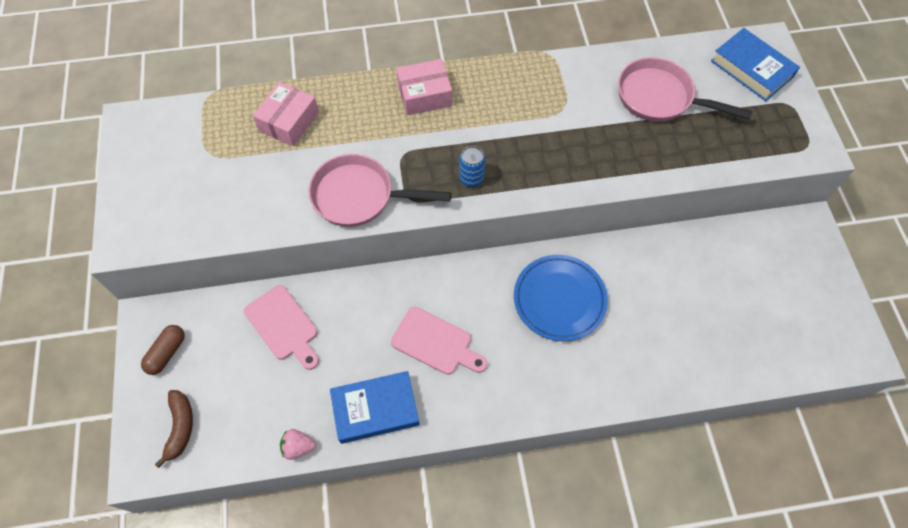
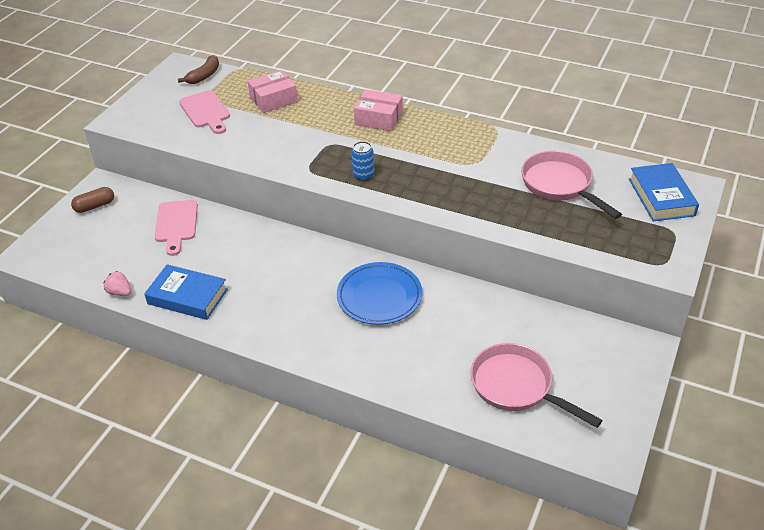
camera: 35 degrees right, 20 degrees down
(180, 427) = (64, 247): brown banana -> brown banana (204, 76)
(359, 196) = (278, 155): pink pan -> pink pan (516, 387)
(435, 343) = (264, 280): pink cutting board -> pink cutting board (206, 111)

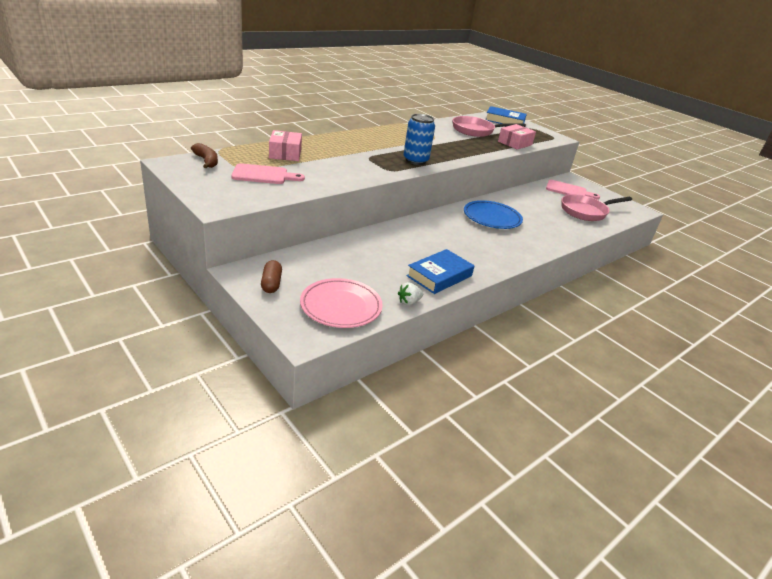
camera: 70 degrees left, 10 degrees down
(84, 255) = (341, 306): none -> pink plate
(120, 292) = (409, 302): pink strawberry -> white strawberry
(176, 224) = (344, 256): pink cutting board -> pink cutting board (568, 190)
(363, 175) = (415, 160): blue can -> blue can, size x1.67
(378, 118) = (357, 139): pink box -> pink box (515, 143)

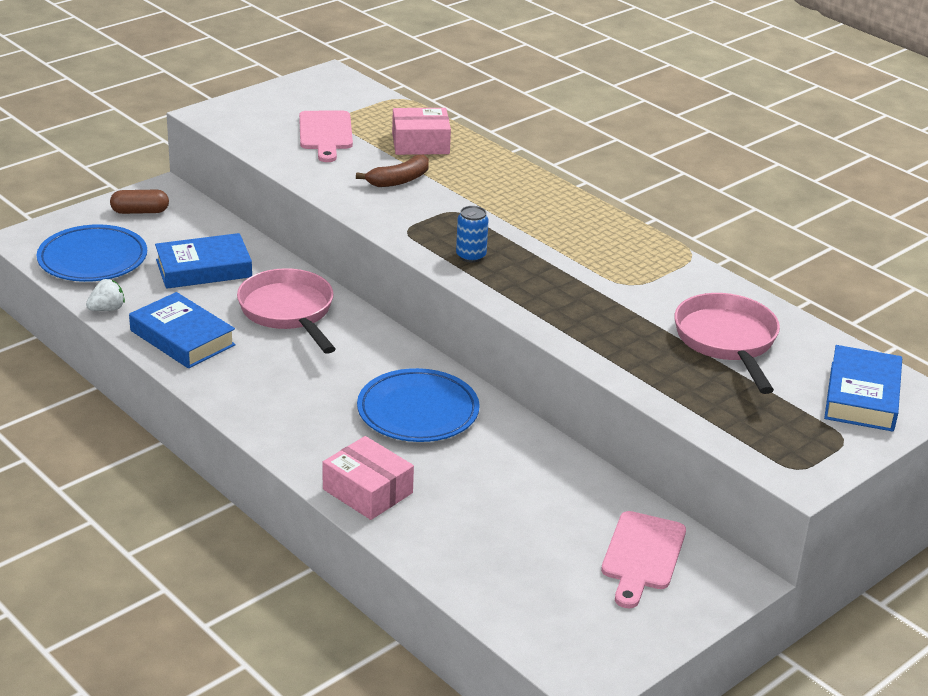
camera: 90 degrees right, 0 degrees up
(206, 161) = (353, 95): brown banana -> brown banana (399, 180)
(341, 306) = (92, 259): pink plate -> blue plate
(356, 263) = (203, 268): none -> blue book
(409, 302) = (107, 309): white strawberry -> white strawberry turned 90 degrees clockwise
(415, 160) = (471, 256): blue can -> blue can, size x0.60
(515, 143) = (683, 391): pink box -> pink box (367, 491)
(586, 211) = (521, 563): pink pan -> pink pan (288, 312)

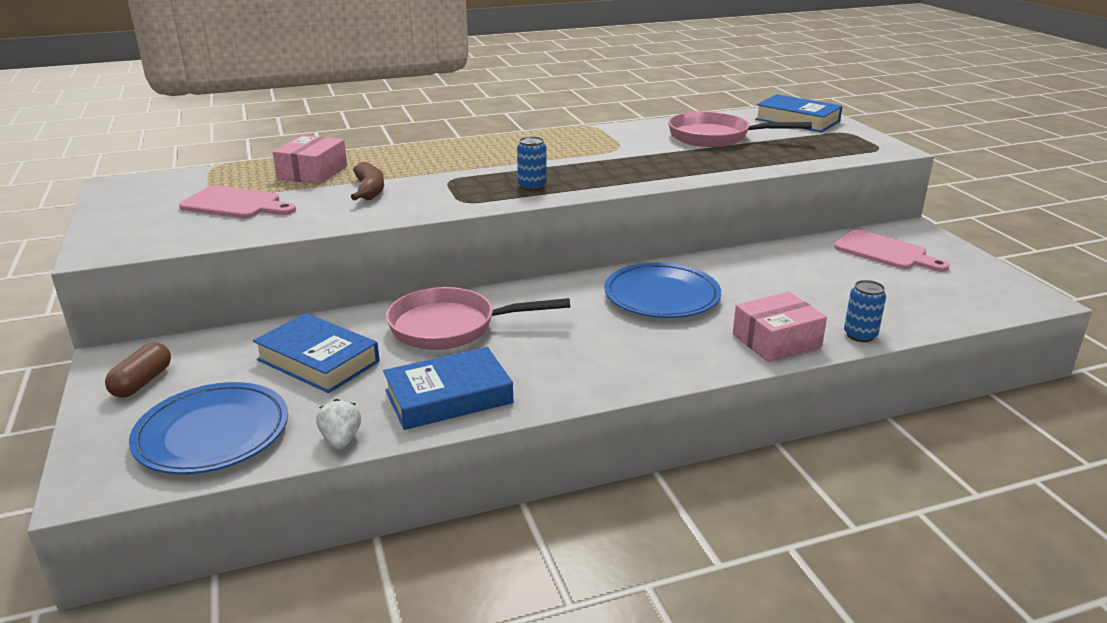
camera: 65 degrees left, 5 degrees down
(203, 268) = (318, 361): blue book -> blue book turned 60 degrees counterclockwise
(410, 544) = (860, 335): none -> blue can

